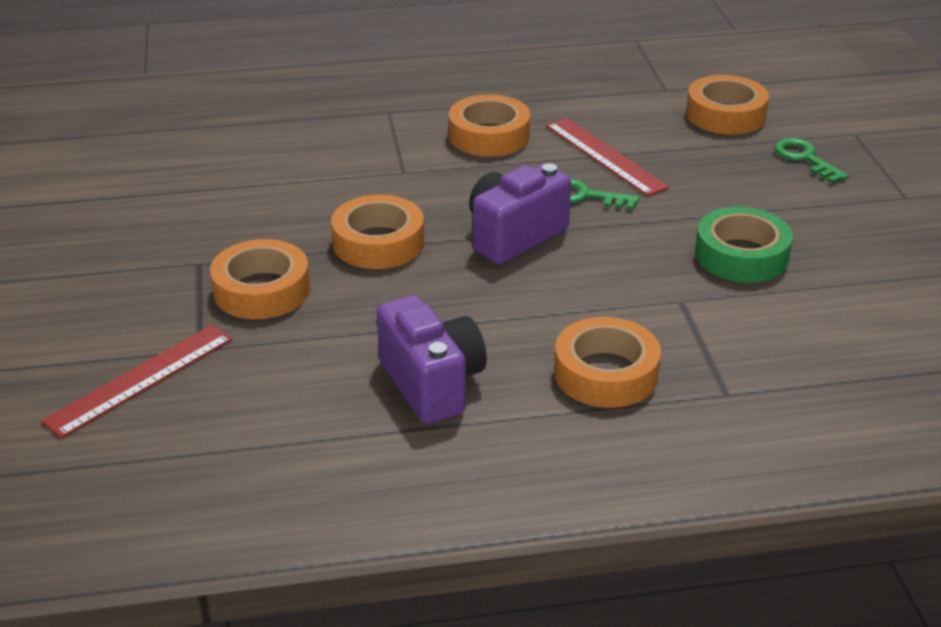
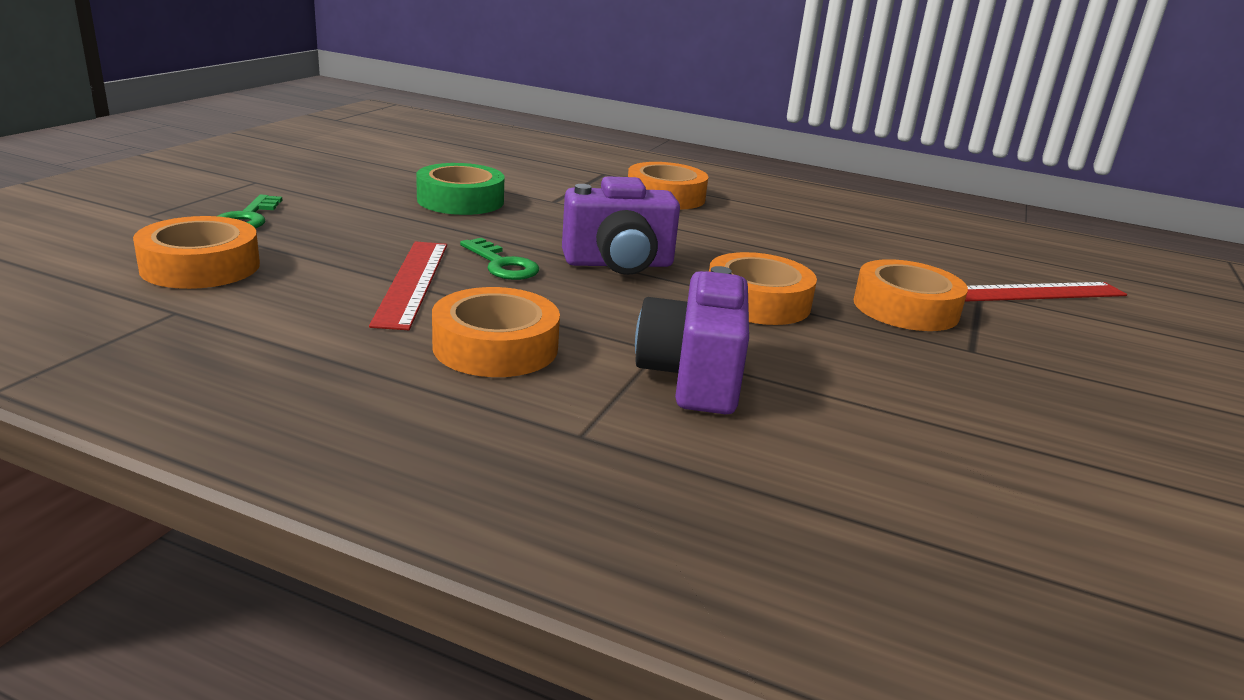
camera: 150 degrees left, 10 degrees down
(432, 384) = (793, 226): purple camera -> purple camera (693, 378)

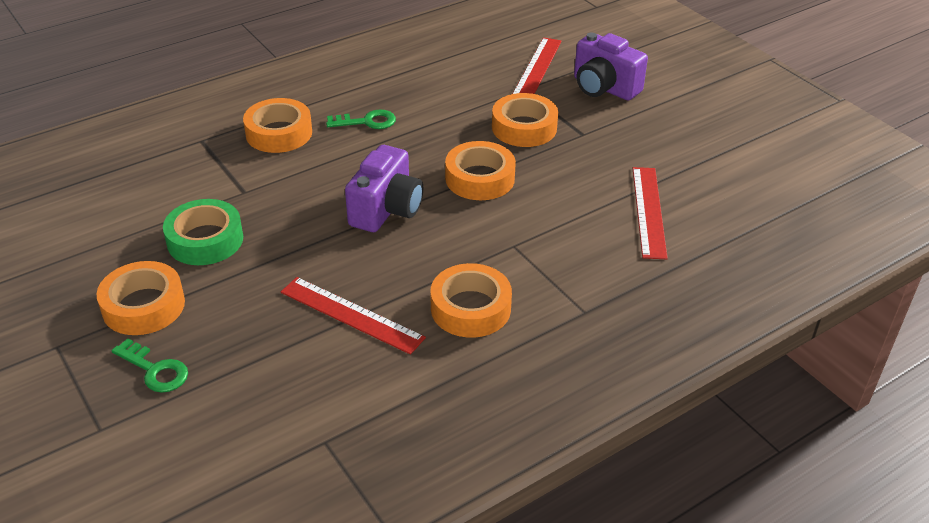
camera: 55 degrees left, 15 degrees up
(200, 266) = (247, 415): orange tape -> orange tape (143, 306)
(502, 264) = (349, 263): green key -> green key (366, 122)
(693, 378) = (552, 247): purple camera -> purple camera (604, 88)
(895, 442) = (648, 211): none -> red ruler

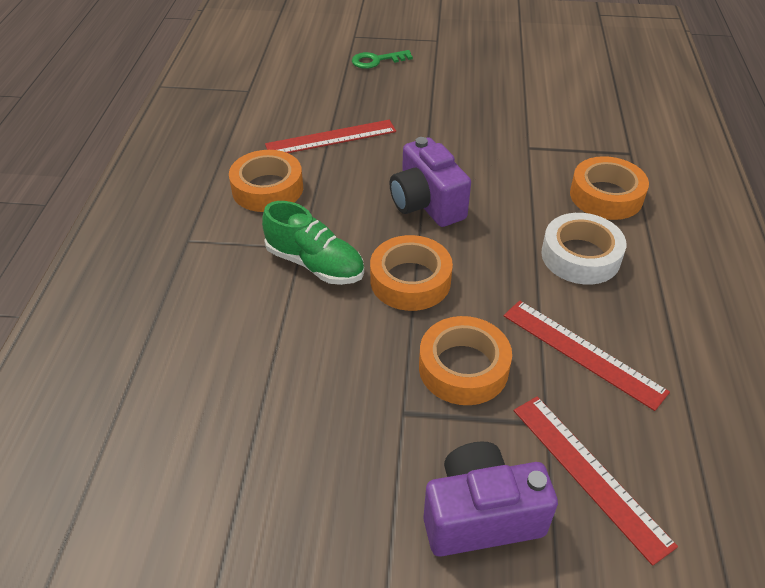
camera: 130 degrees right, 5 degrees up
(143, 306) = (439, 72): orange tape -> none
(205, 240) = (483, 112): green tape -> none
(366, 122) = (580, 256): green key -> white tape
(520, 228) = (315, 264): none -> green shoe
(648, 211) = (230, 367): red ruler -> red ruler (582, 352)

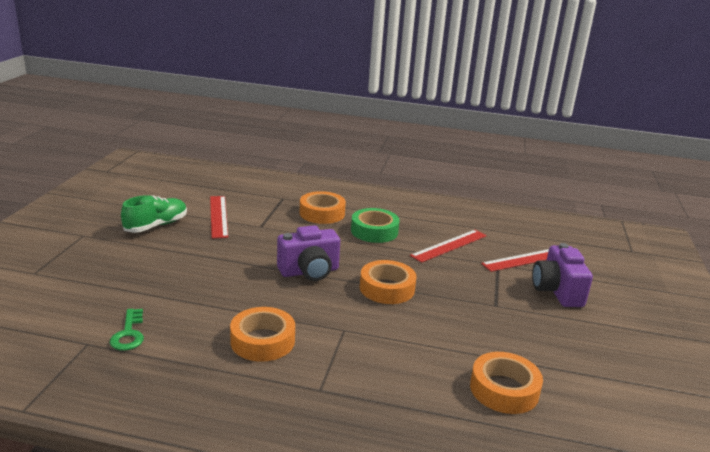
camera: 85 degrees left, 20 degrees down
(315, 264) = (364, 324): green shoe -> green shoe (156, 226)
(331, 138) = (204, 302): red ruler -> red ruler (218, 216)
(377, 60) = (92, 266): green key -> green key (129, 334)
(463, 368) = (461, 281): orange tape -> orange tape (504, 389)
(580, 256) = (374, 231): white tape -> green tape

